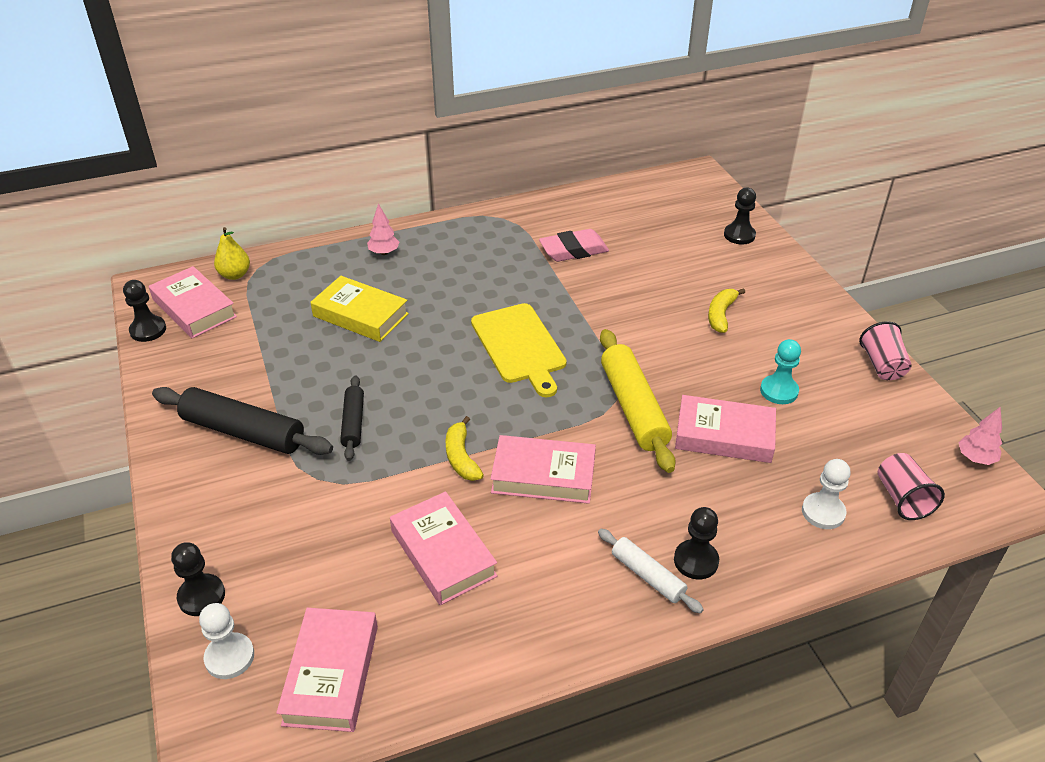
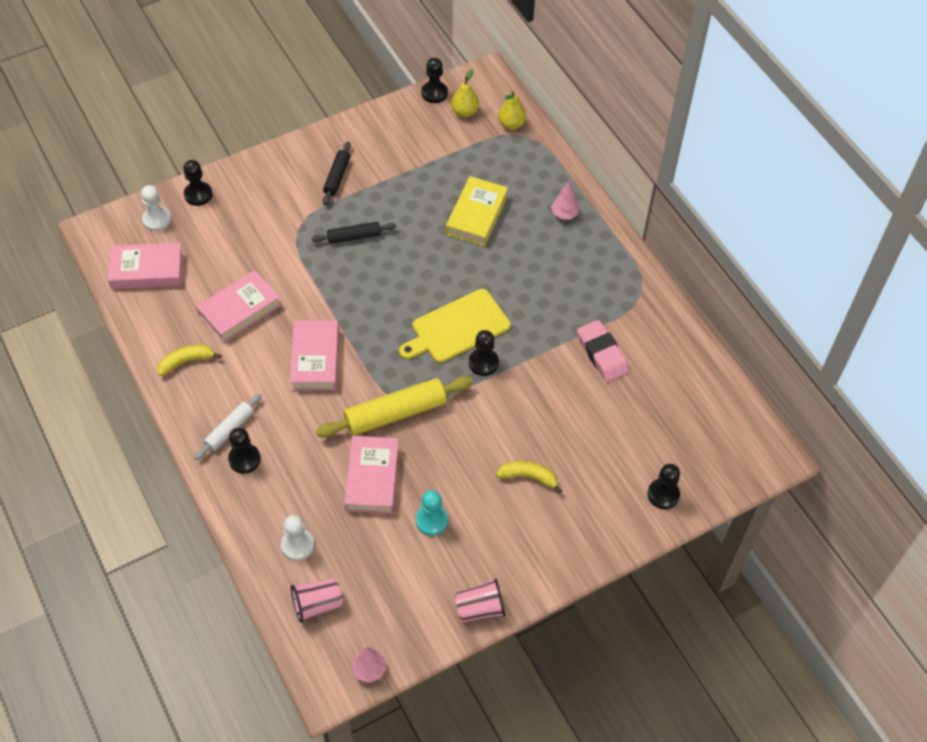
camera: 80 degrees right, 15 degrees up
(194, 308) = (464, 112): pink book -> yellow pear
(243, 432) = (337, 177): black rolling pin -> black rolling pin, size x0.56
(461, 457) = (327, 307): yellow banana -> yellow banana (186, 361)
(572, 331) = (483, 363): none -> black pawn

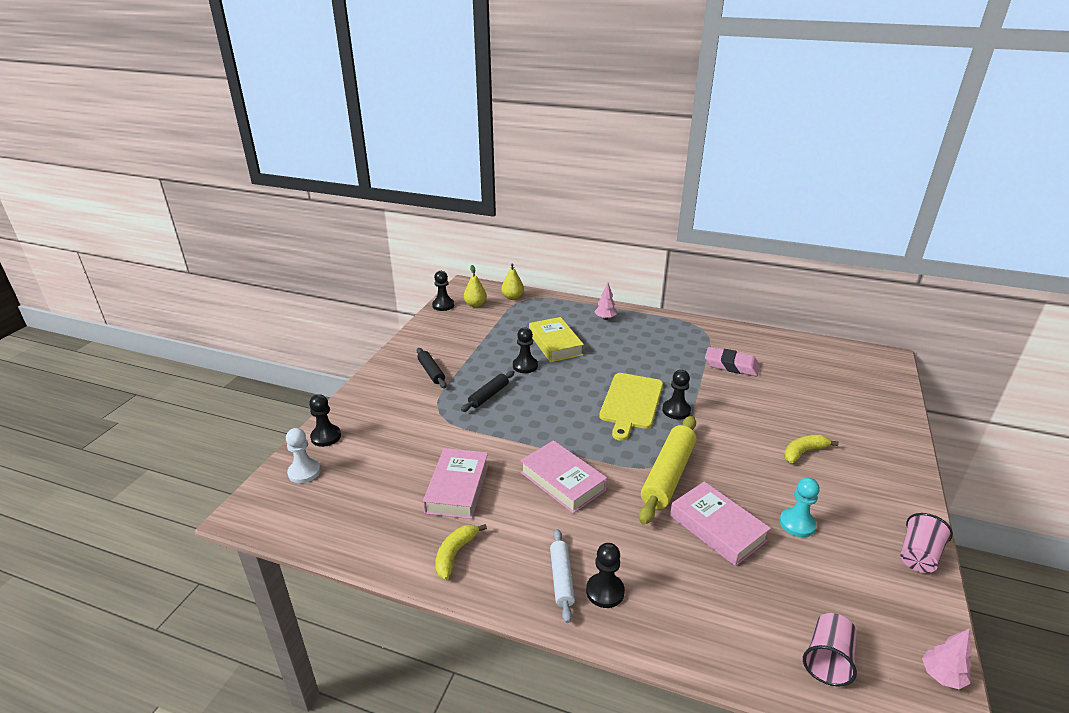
camera: 40 degrees left, 25 degrees down
(147, 270) = (335, 511): pink book -> none
(297, 545) = (741, 624): white pawn -> none
(663, 494) = (879, 409): black pawn -> black pawn (525, 366)

